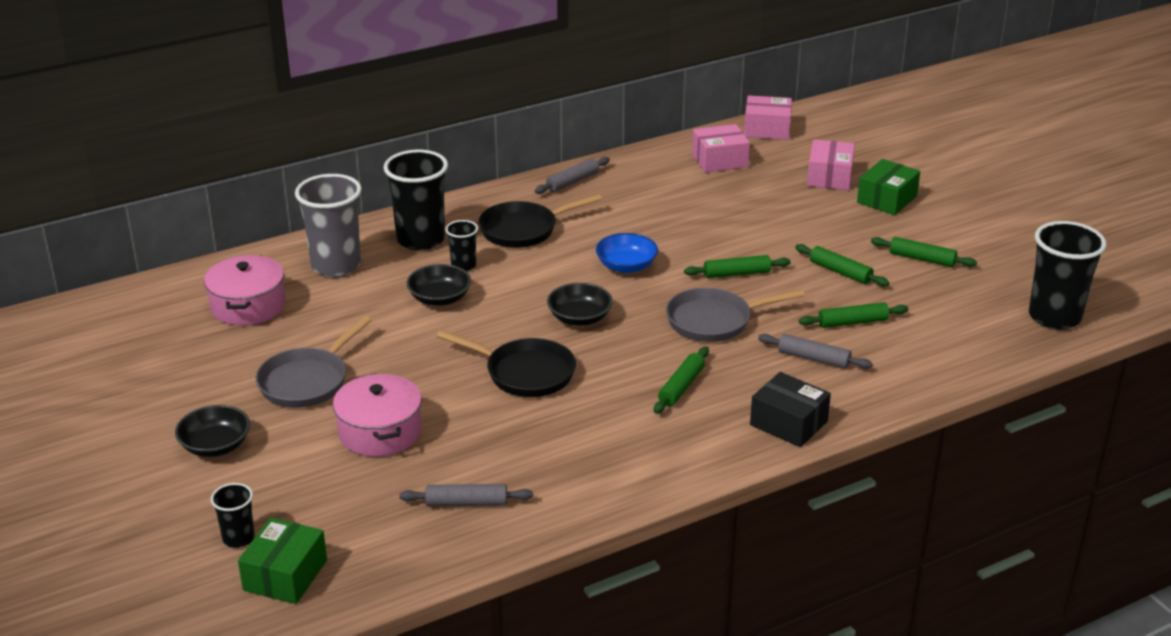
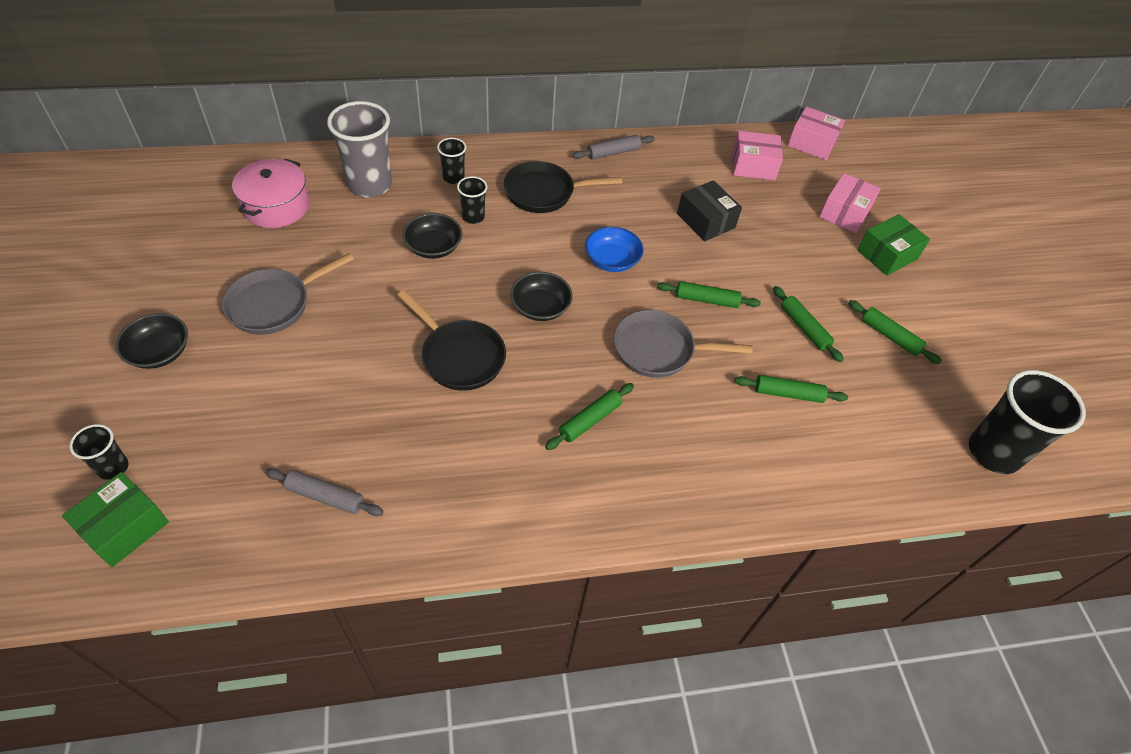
camera: 15 degrees right, 20 degrees up
(380, 432) = (300, 383): pink pot -> none
(420, 239) = (453, 178): black cup -> black cup, size x0.50
(788, 423) = (668, 501): black box -> black box (705, 221)
(813, 358) = (730, 427): grey rolling pin -> none

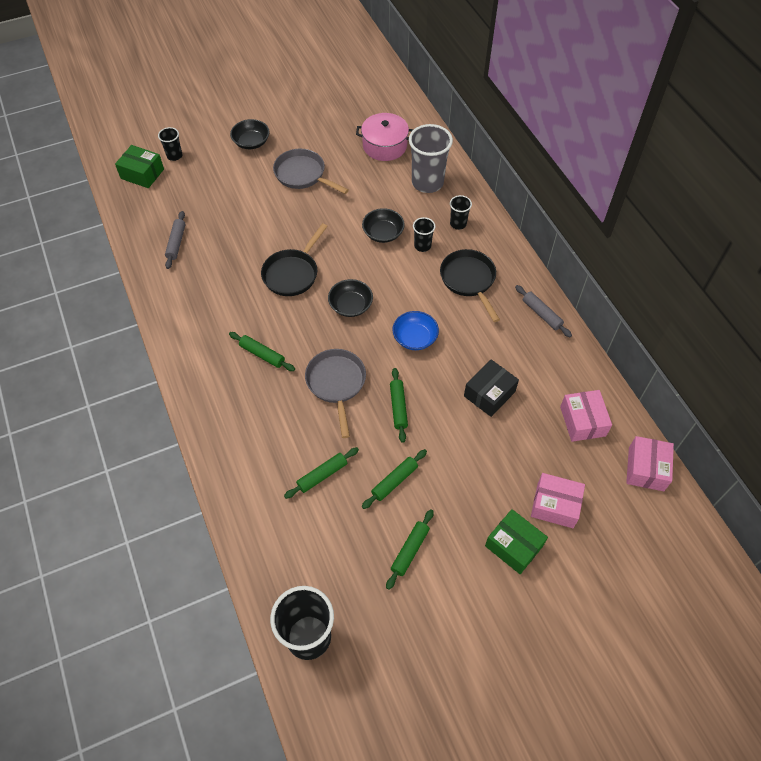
camera: 80 degrees right, 5 degrees up
(788, 394) = (322, 475): green rolling pin -> green rolling pin turned 60 degrees clockwise

